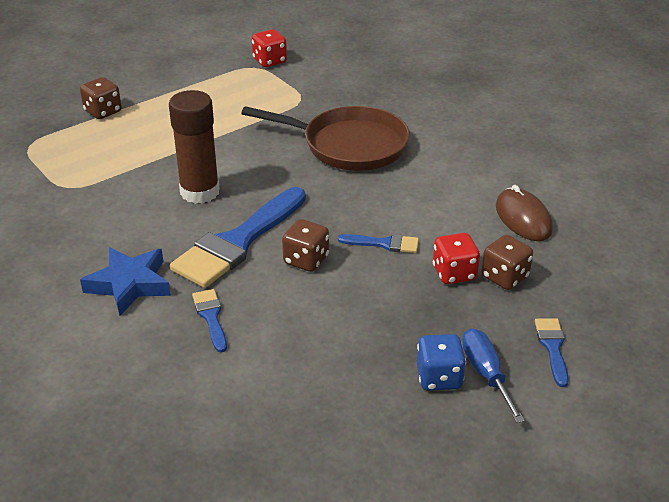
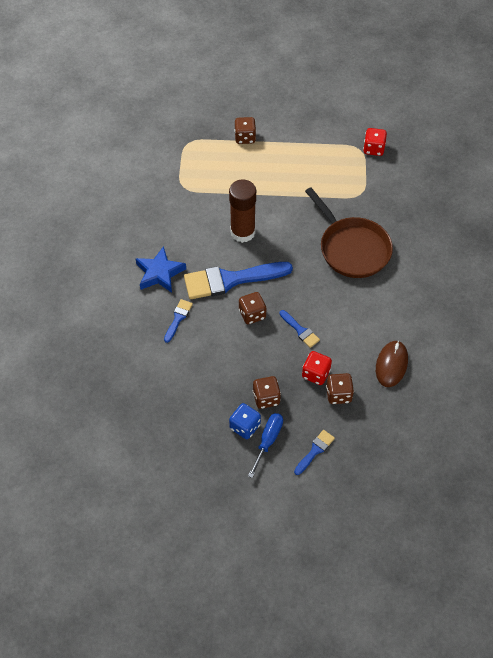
camera: 40 degrees right, 20 degrees up
(427, 331) = (266, 398): none -> brown dice

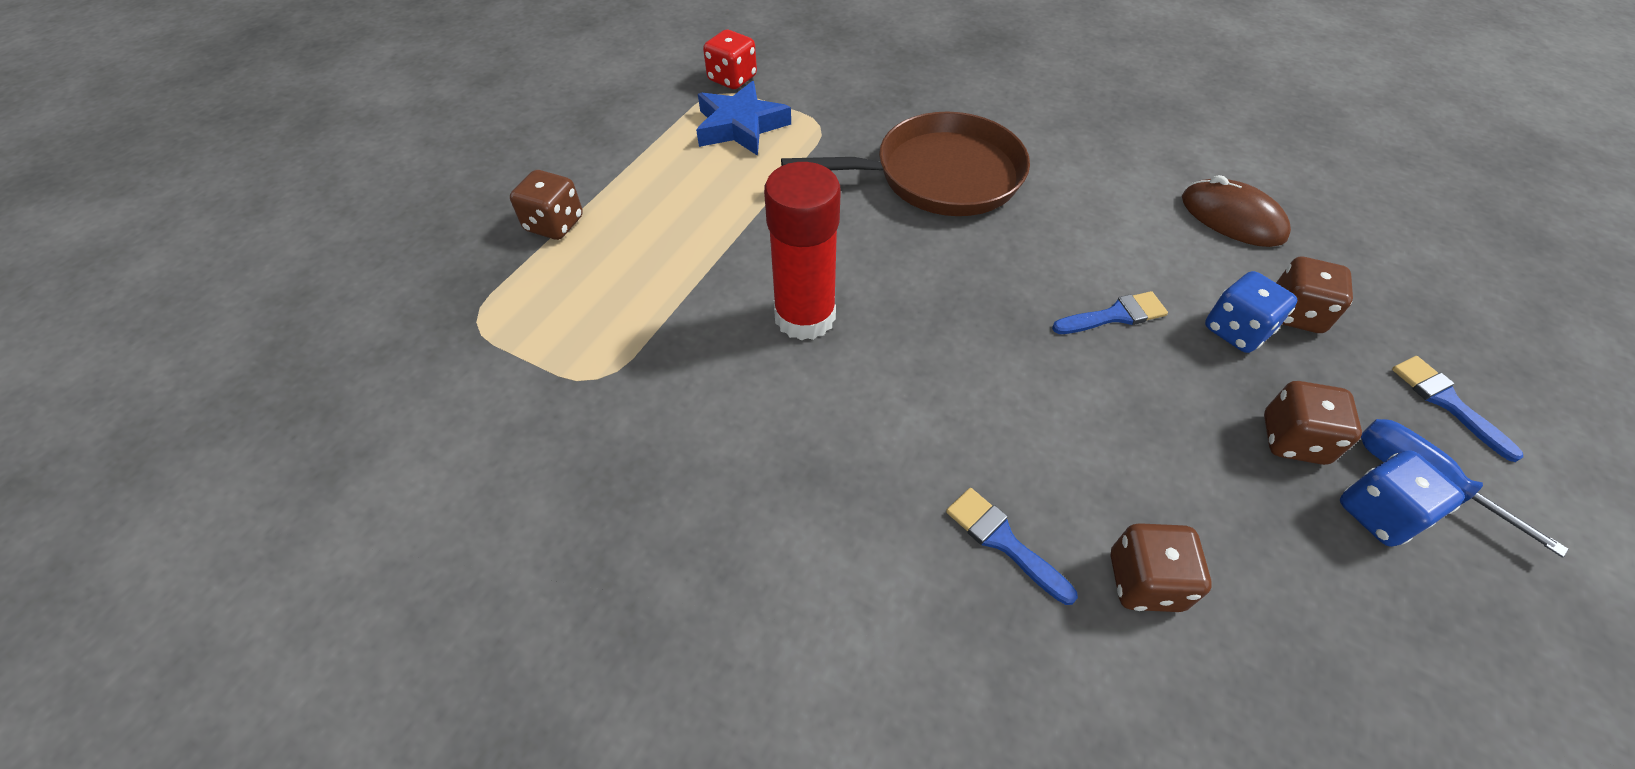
camera: 65 degrees left, 5 degrees down
(159, 273) = (834, 530): blue star -> blue star (740, 126)
(230, 280) = (928, 386): blue brush -> none
(242, 232) = (805, 316): brown glue stick -> red glue stick
(252, 314) = (1043, 381): brown dice -> brown dice (1144, 581)
(315, 374) = (1236, 330): red dice -> blue dice

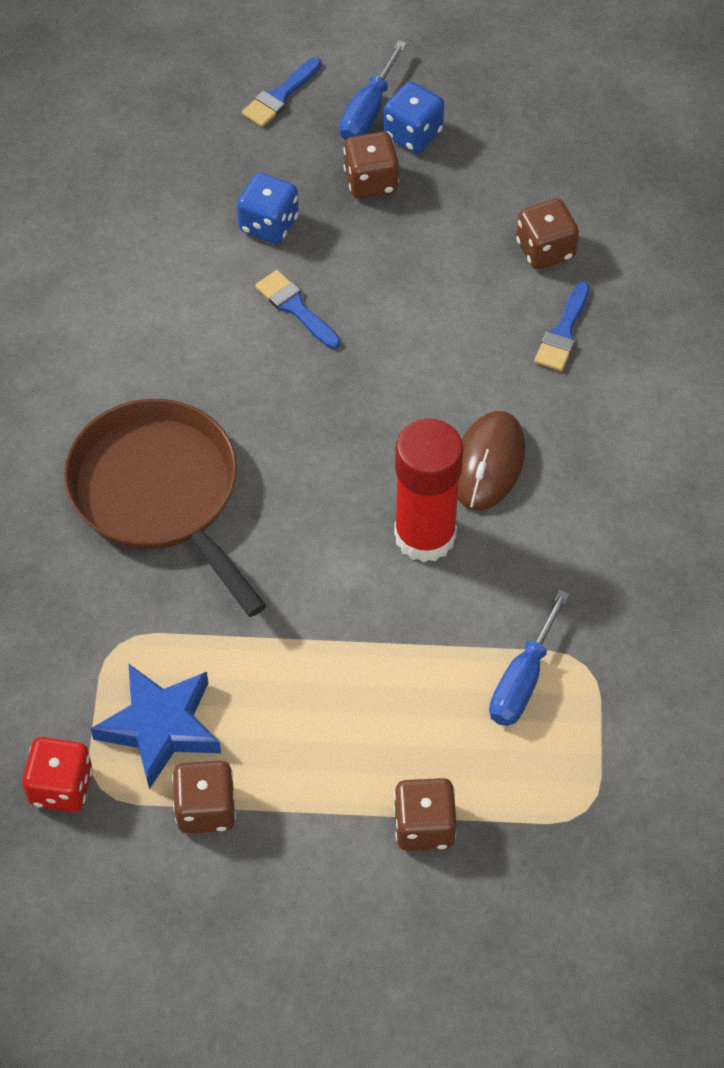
camera: 115 degrees left, 5 degrees up
(619, 327) = (522, 680): none -> blue screwdriver
(1232, 218) = (110, 241): brown mouse -> brown mouse (488, 463)
(1295, 314) = (226, 188): brown dice -> brown dice (206, 809)

